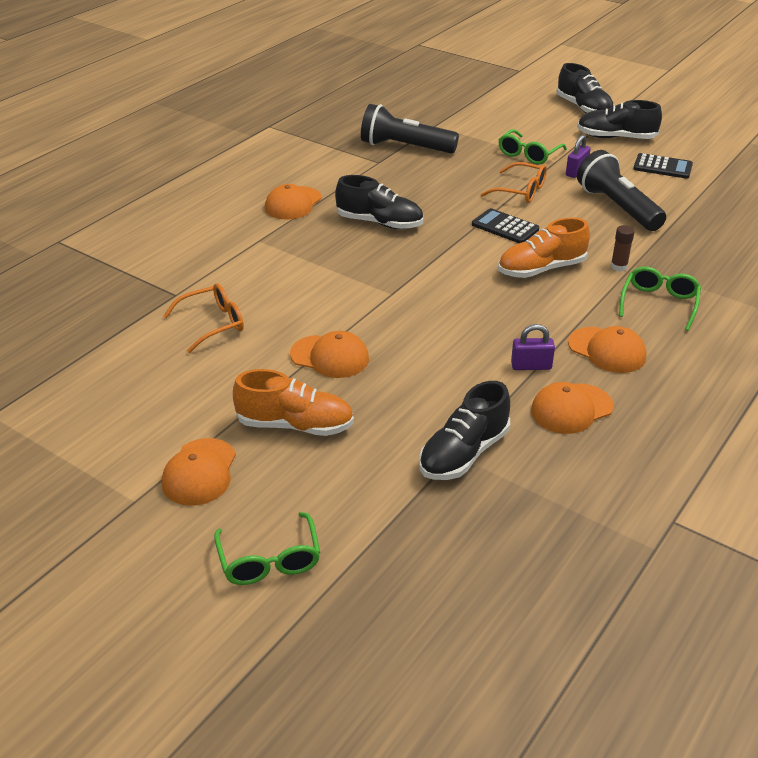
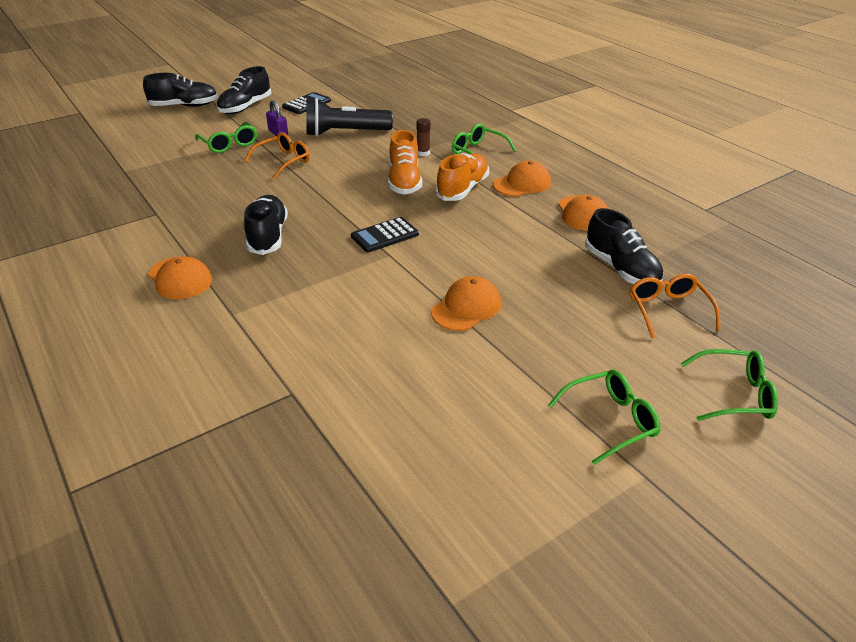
camera: 70 degrees left, 0 degrees up
(200, 472) = (611, 420): orange cap -> green glasses
(213, 324) = (368, 372): orange glasses -> orange glasses (668, 310)
(295, 425) = (559, 347): orange shoe -> orange shoe (462, 189)
(379, 223) = (268, 236): black shoe -> black shoe turned 45 degrees counterclockwise
(405, 147) = (145, 194): black flashlight -> none
(505, 227) = (331, 181): black calculator -> black calculator (385, 235)
(531, 366) = (526, 216): purple padlock -> none

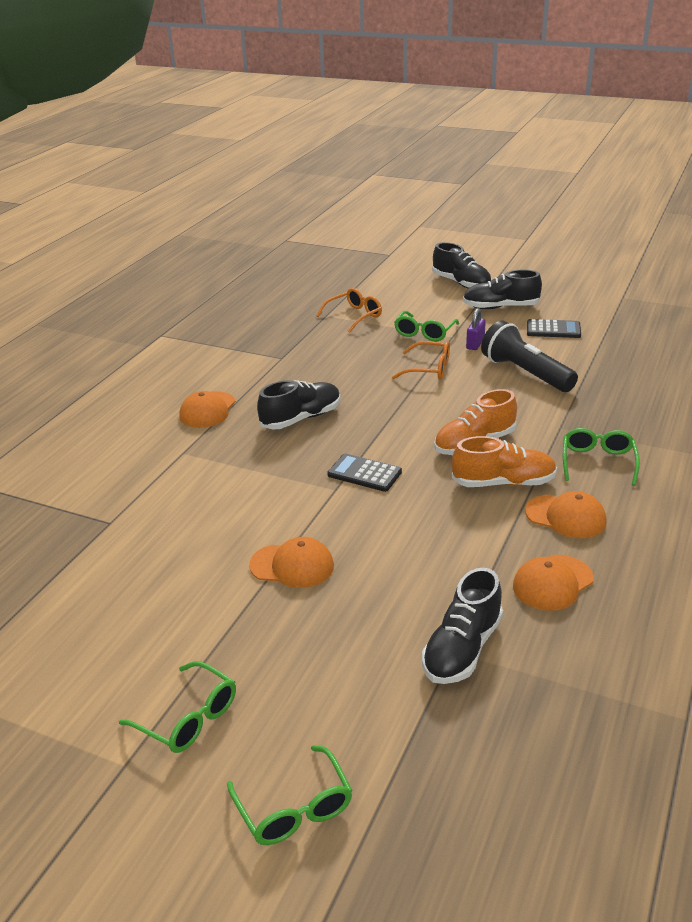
camera: 60 degrees right, 5 degrees down
(423, 153) = (547, 431): brown glue stick -> none
(668, 310) = (413, 711): orange glasses -> orange glasses (354, 316)

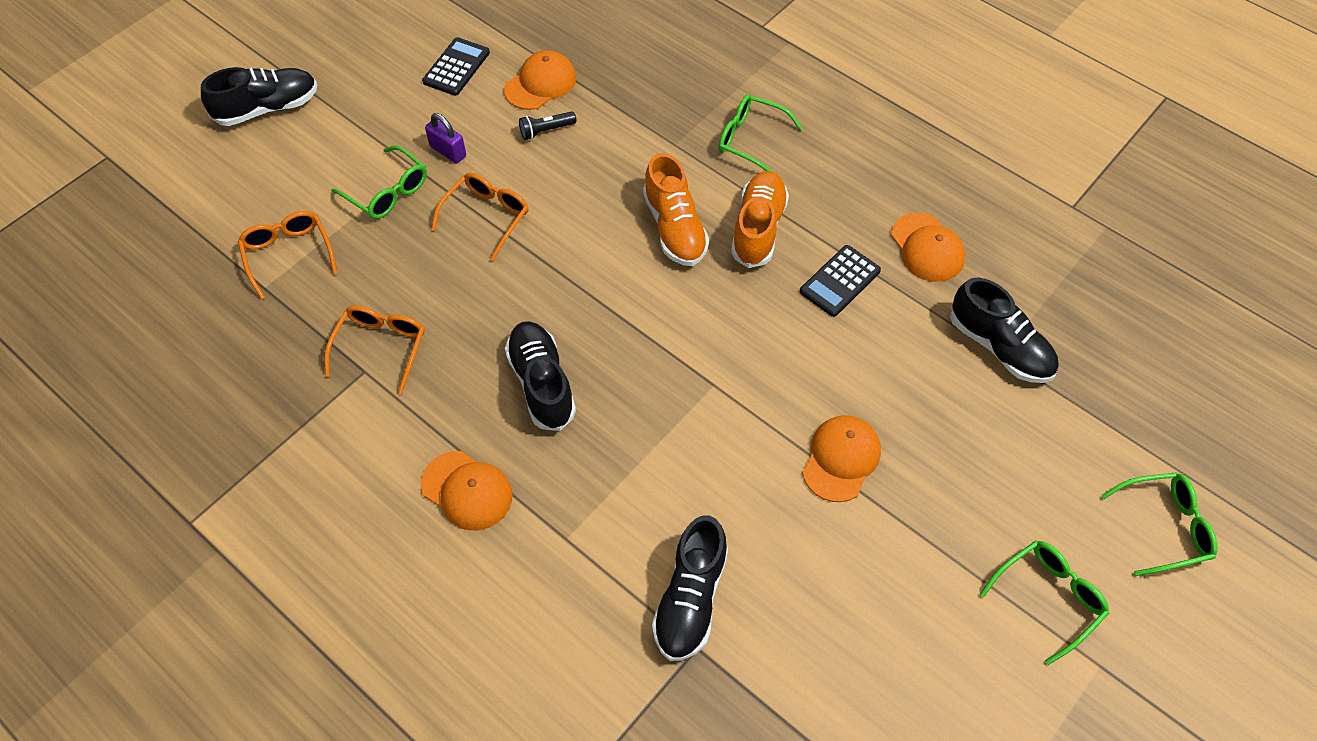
camera: 75 degrees left, 25 degrees up
(302, 359) = (381, 347): none -> orange glasses
(364, 473) = (693, 348): black calculator -> black calculator (840, 281)
(500, 307) = (365, 93): black shoe -> black shoe (690, 599)
(525, 373) = (546, 131): black flashlight -> black flashlight, size x0.44
(565, 517) = (832, 200): orange cap -> orange cap (540, 83)

